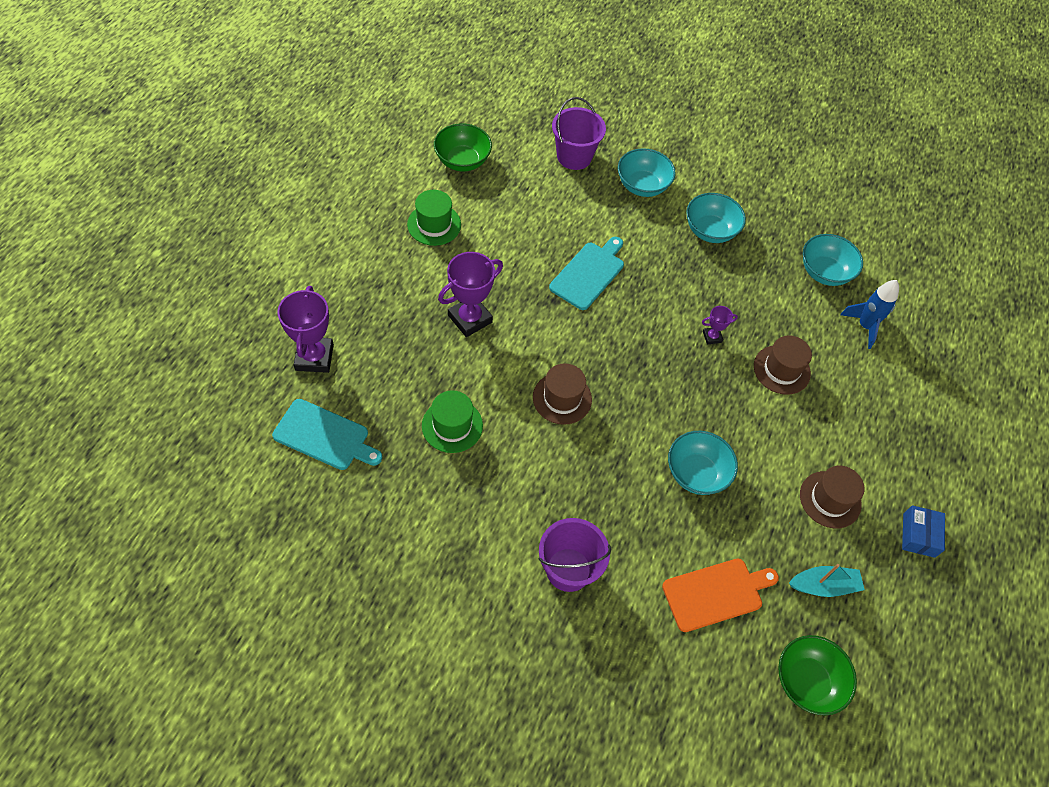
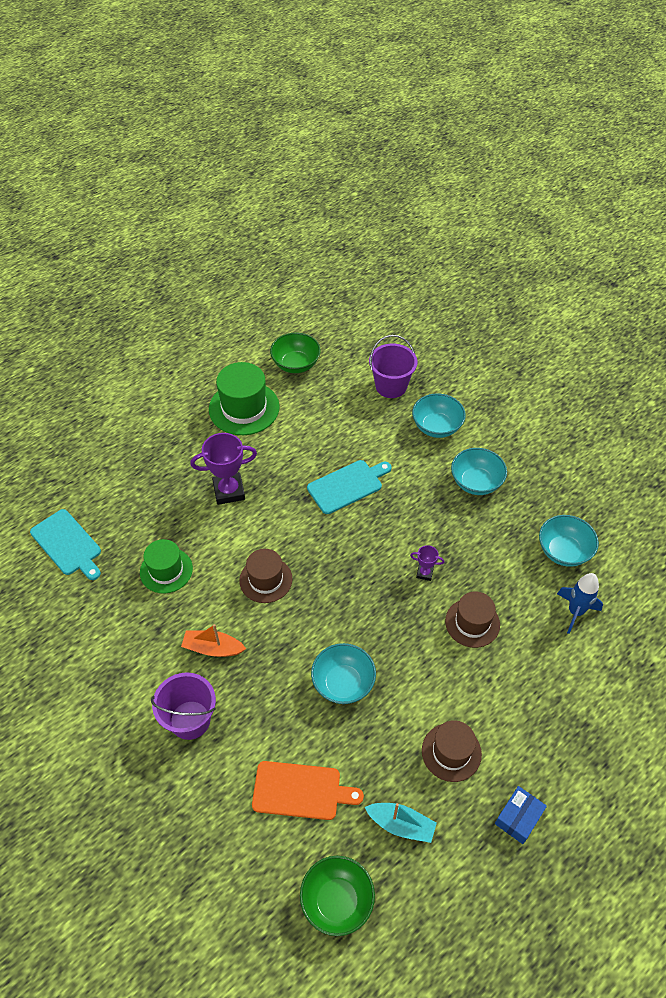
camera: 30 degrees right, 5 degrees down
(314, 357) = (95, 482): purple trophy -> none
(434, 224) = (244, 408): green hat -> green hat, size x1.53
(549, 488) = (213, 648): none -> orange boat

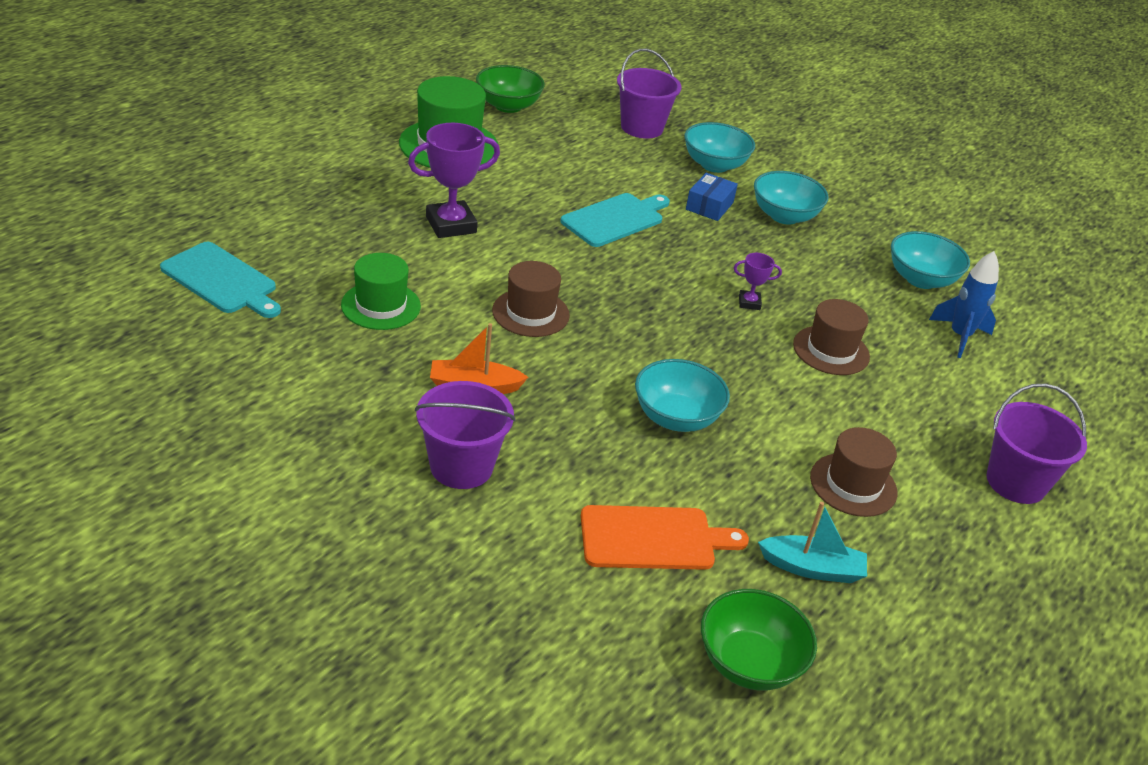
camera: 15 degrees left, 15 degrees down
(518, 817) = (972, 550): blue box -> blue box (709, 206)
(572, 757) = (1016, 482): none -> purple bucket

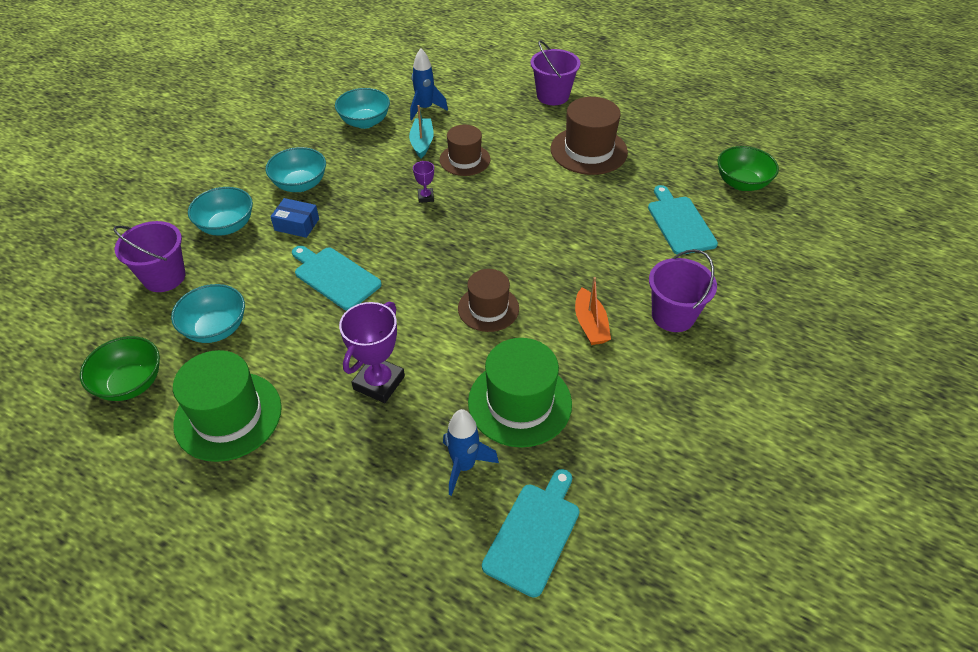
camera: 95 degrees left, 10 degrees up
(322, 256) = (464, 466): none -> blue rocket
(381, 306) = (519, 403): green hat -> green hat, size x1.53
(451, 225) = (379, 382): purple trophy -> purple trophy turned 60 degrees clockwise
(653, 538) = (680, 223): orange cutting board -> turquoise cutting board
(676, 417) = (569, 222): turquoise bowl -> turquoise bowl (216, 328)
(812, 568) = (663, 164): turquoise boat -> turquoise boat (422, 143)
(853, 485) = (588, 150): brown hat -> brown hat, size x1.53

